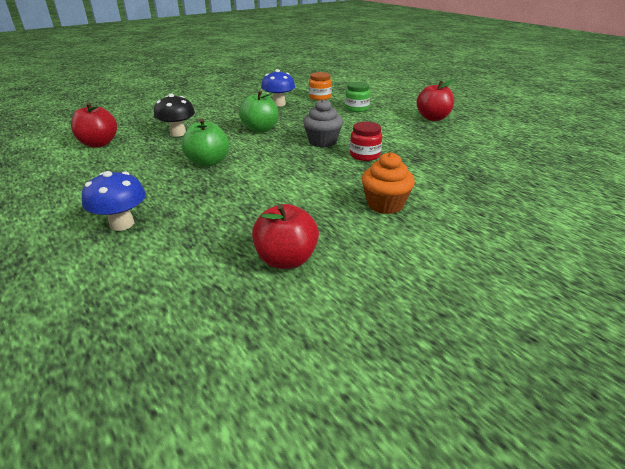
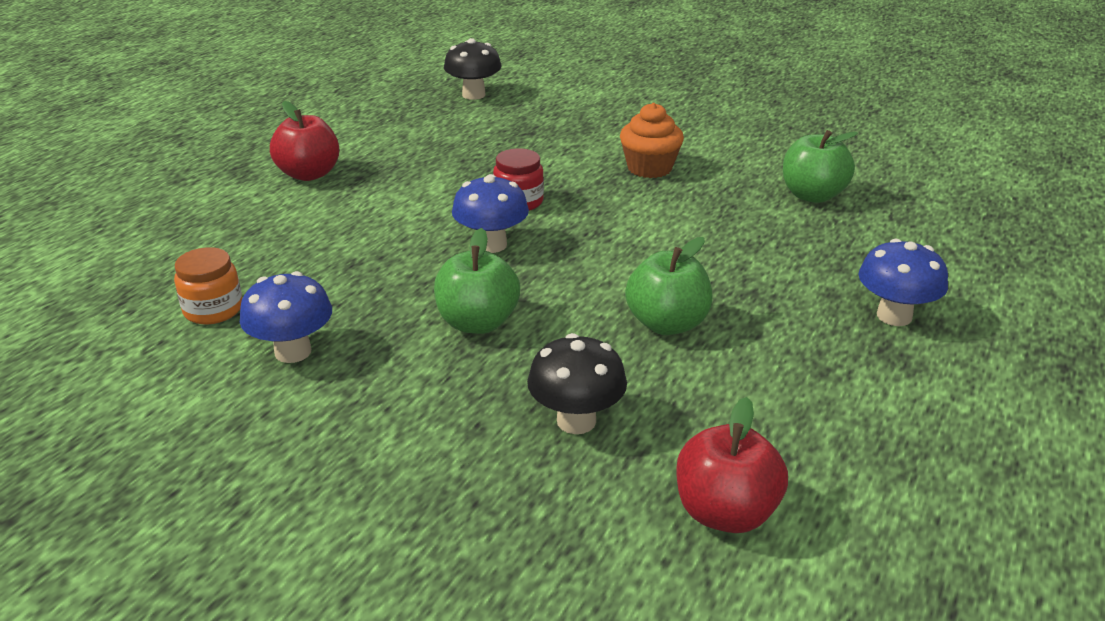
camera: 115 degrees left, 0 degrees up
(286, 260) = (812, 195): red apple -> green apple
(322, 142) = (491, 245): grey cupcake -> blue mushroom
(357, 108) = (285, 249): green jar -> none
(556, 172) = (473, 95): none -> black mushroom

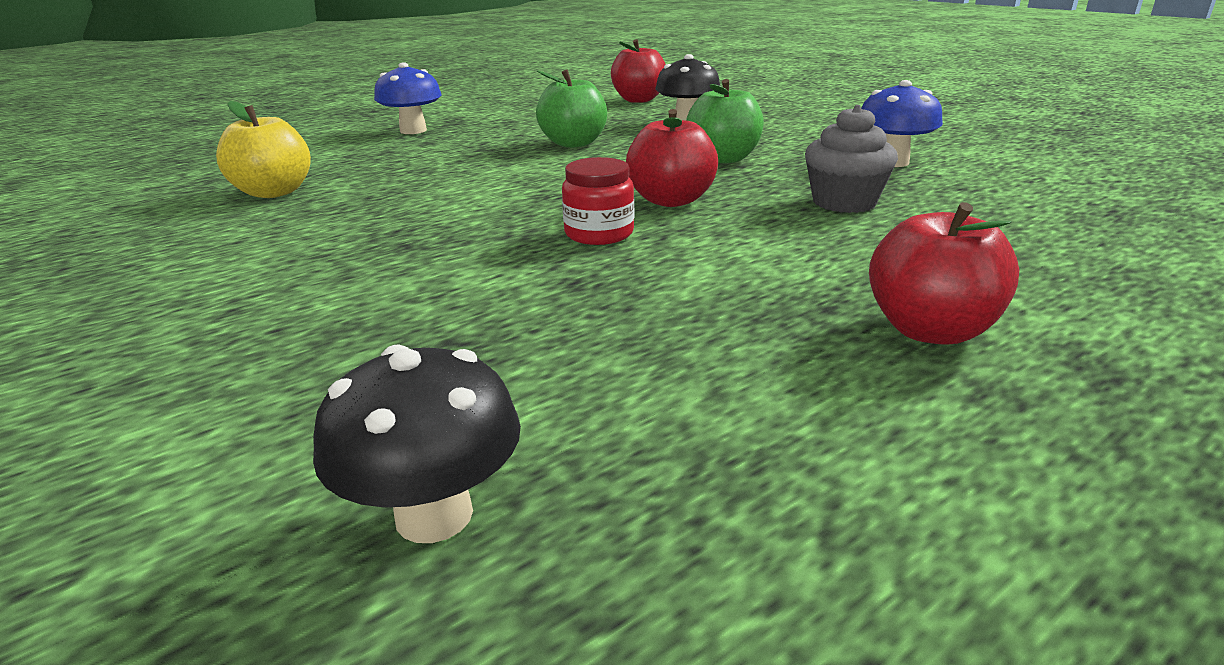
camera: 155 degrees left, 5 degrees down
(213, 310) = (990, 192): orange jar -> none
(348, 269) = (844, 202): none -> grey cupcake
(491, 245) = (671, 200): blue mushroom -> red apple
(649, 168) = (374, 245): orange cupcake -> none
(812, 195) = (274, 192): green apple -> yellow apple

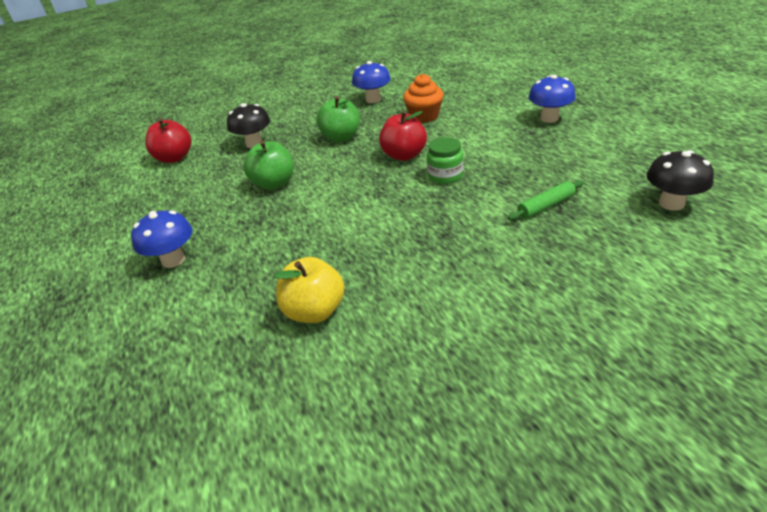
camera: 75 degrees left, 10 degrees up
(469, 326) = (546, 206): none -> green rolling pin
(599, 233) = (445, 175): red jar -> green jar
(844, 202) = (424, 116): grey cupcake -> orange cupcake
(929, 330) = (549, 118): red apple -> blue mushroom

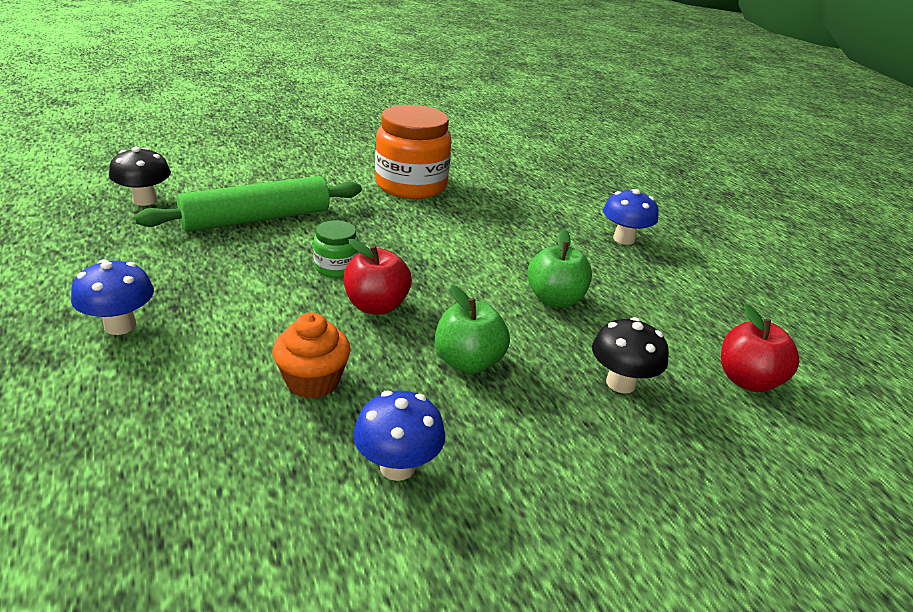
camera: 175 degrees right, 5 degrees down
(315, 311) = (482, 189): yellow apple -> none
(410, 296) = (411, 185): none -> orange jar
(546, 206) = (257, 218): green rolling pin -> green rolling pin, size x2.20

